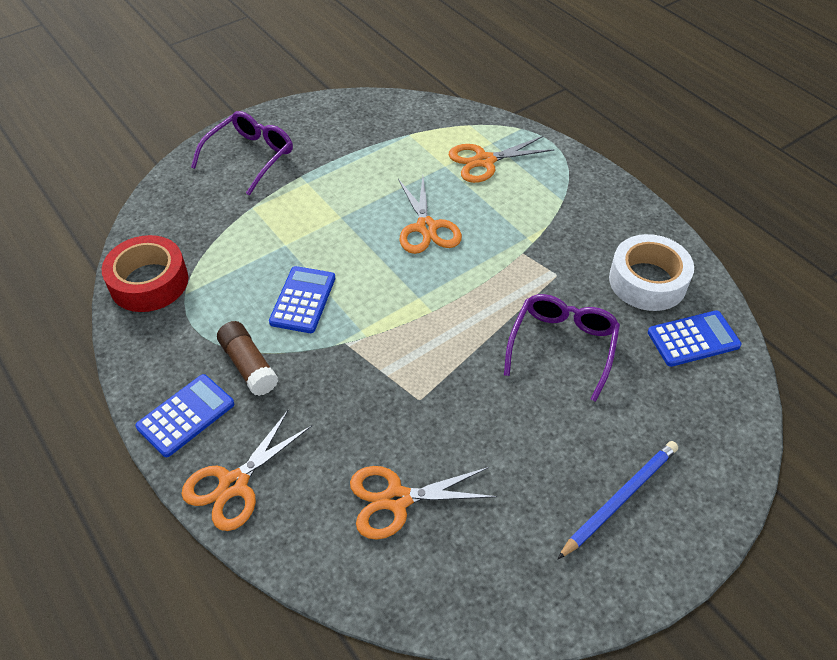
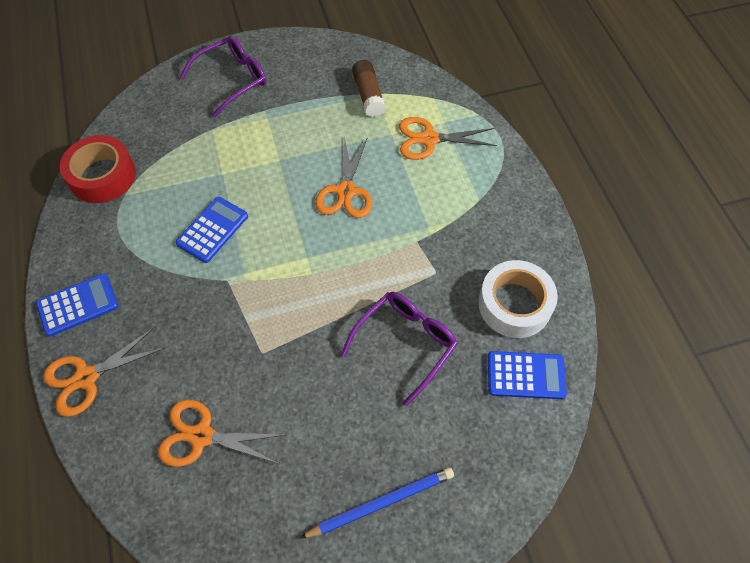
camera: 20 degrees right, 10 degrees up
(248, 365) = (143, 276): brown glue stick -> brown glue stick (368, 95)

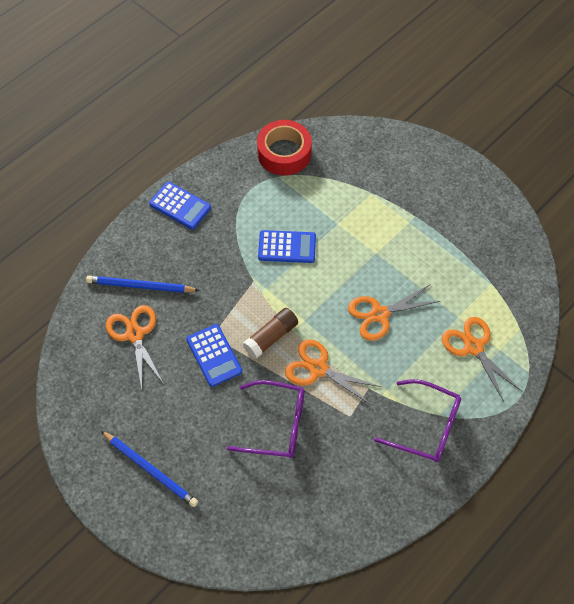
camera: 60 degrees right, 0 degrees up
(86, 377) = (135, 244): orange scissors -> orange scissors (318, 369)
(145, 399) = (140, 286): none -> blue pencil
(233, 79) = (428, 177): purple glasses -> purple glasses (426, 427)
(368, 95) = (485, 279): brown glue stick -> brown glue stick (271, 337)
(514, 304) = (358, 487): white tape -> none
(526, 375) = (301, 523): blue calculator -> blue calculator (214, 355)

